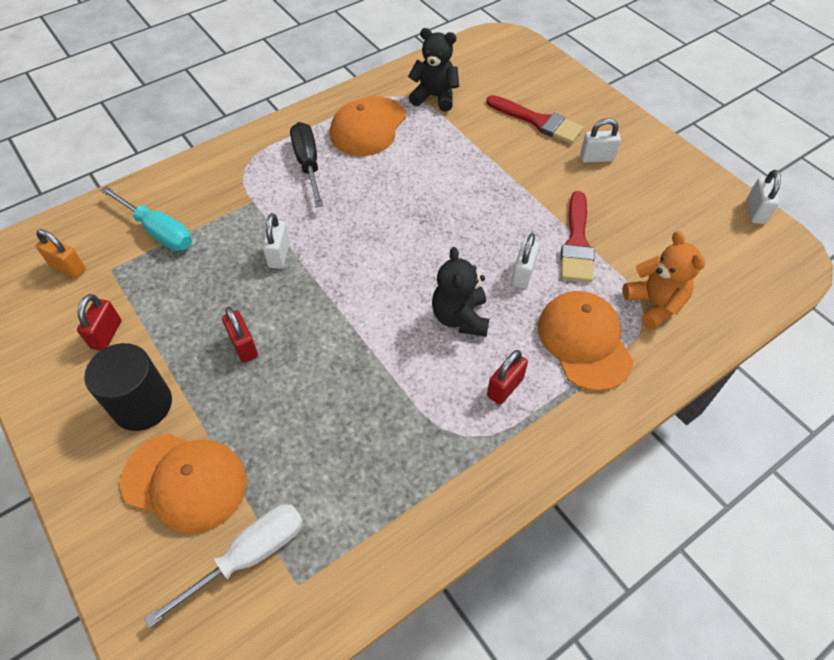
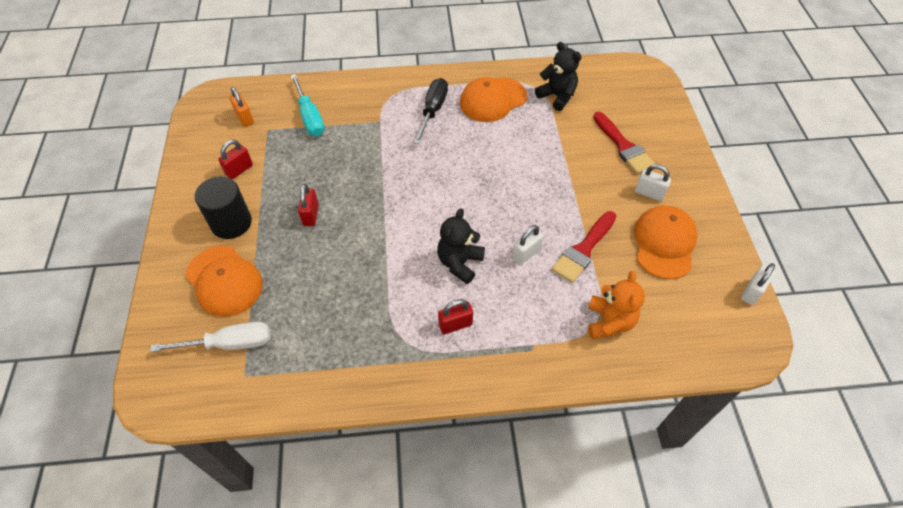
camera: 30 degrees right, 0 degrees up
(279, 255) = (372, 165): white padlock -> none
(584, 341) = (535, 322): orange cap -> orange cap (664, 243)

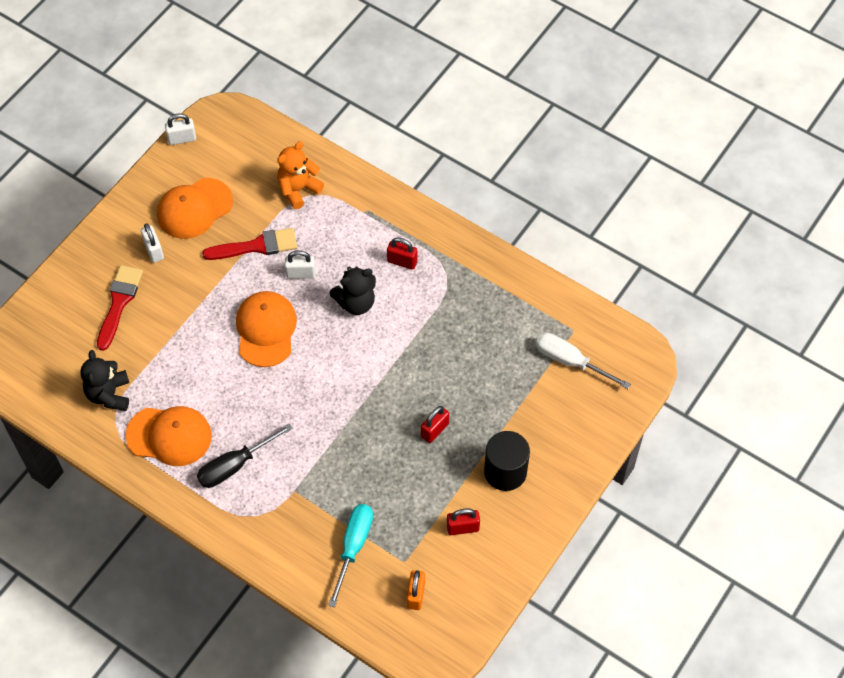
camera: 140 degrees left, 5 degrees up
(224, 281) = (544, 417): orange cap -> orange cap (266, 330)

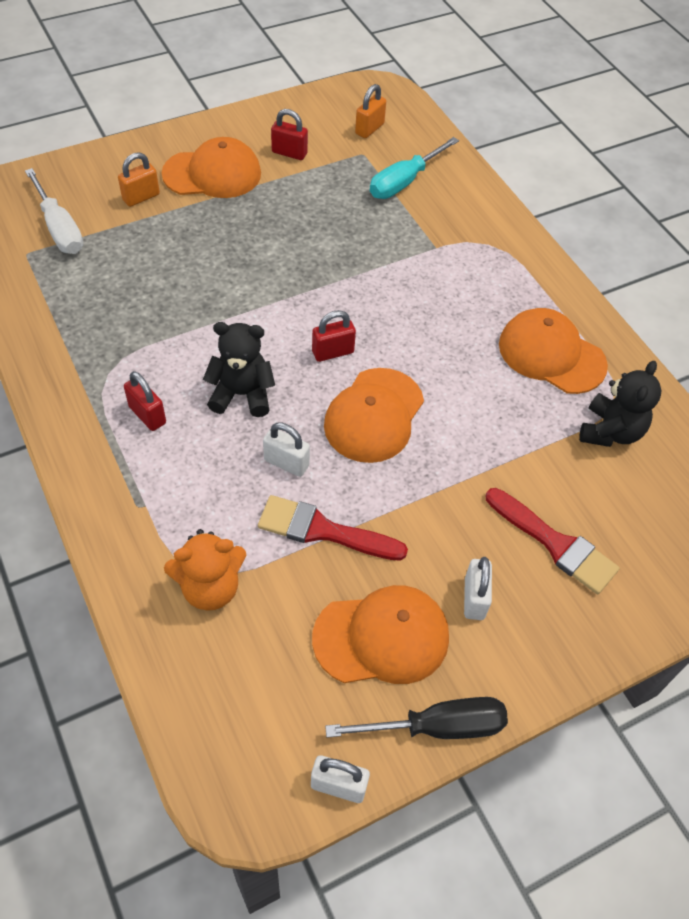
camera: 155 degrees left, 5 degrees down
(119, 302) = (555, 544): red brush -> red brush turned 90 degrees counterclockwise
(235, 465) = (488, 295): black screwdriver -> black screwdriver (436, 727)
(434, 430) = (253, 233): red padlock -> red padlock (333, 352)
(505, 471) = (212, 174): black cylinder -> orange cap
(538, 419) = (141, 197): none -> orange padlock

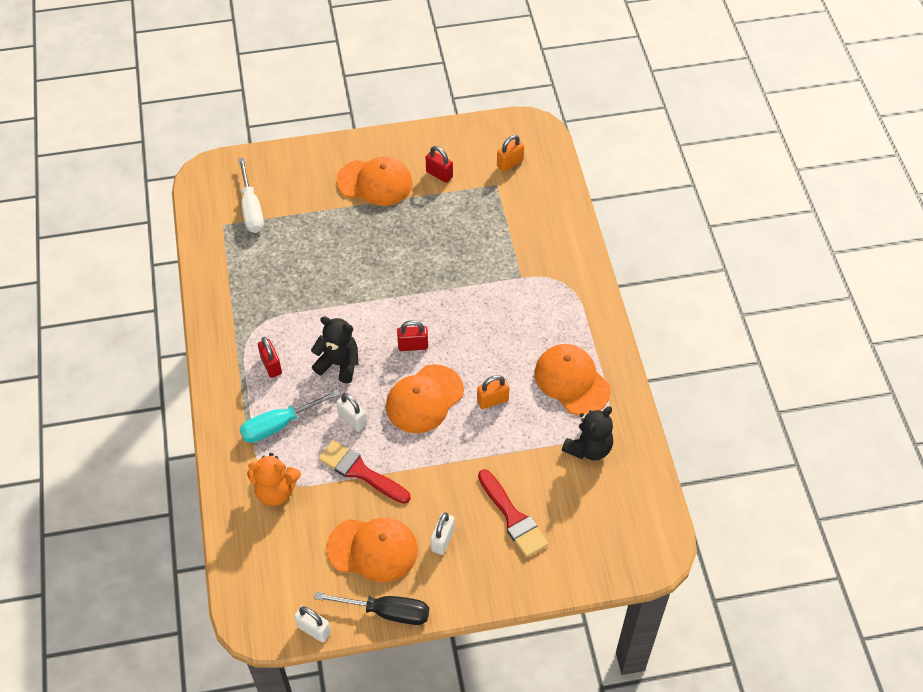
camera: 20 degrees right, 0 degrees up
(141, 197) = (316, 193): orange padlock -> orange padlock (492, 400)
(404, 182) = (519, 216): turquoise screwdriver -> turquoise screwdriver (279, 425)

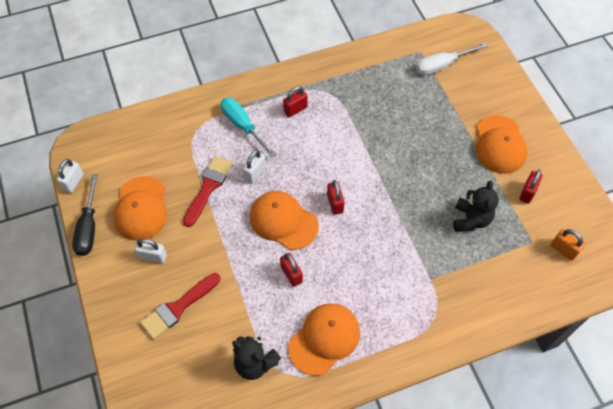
camera: 80 degrees right, 5 degrees up
(276, 491) = (185, 135): orange teddy bear -> none
(339, 364) = (305, 154): black teddy bear -> black teddy bear (471, 219)
(492, 400) = (291, 274): orange padlock -> red padlock

